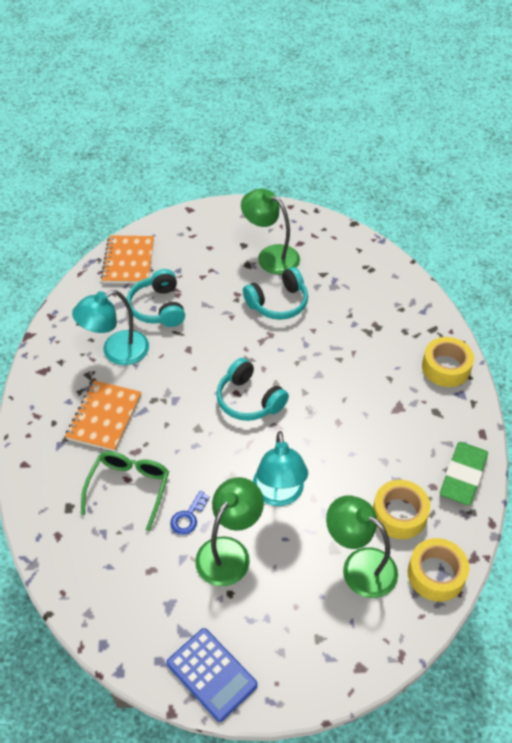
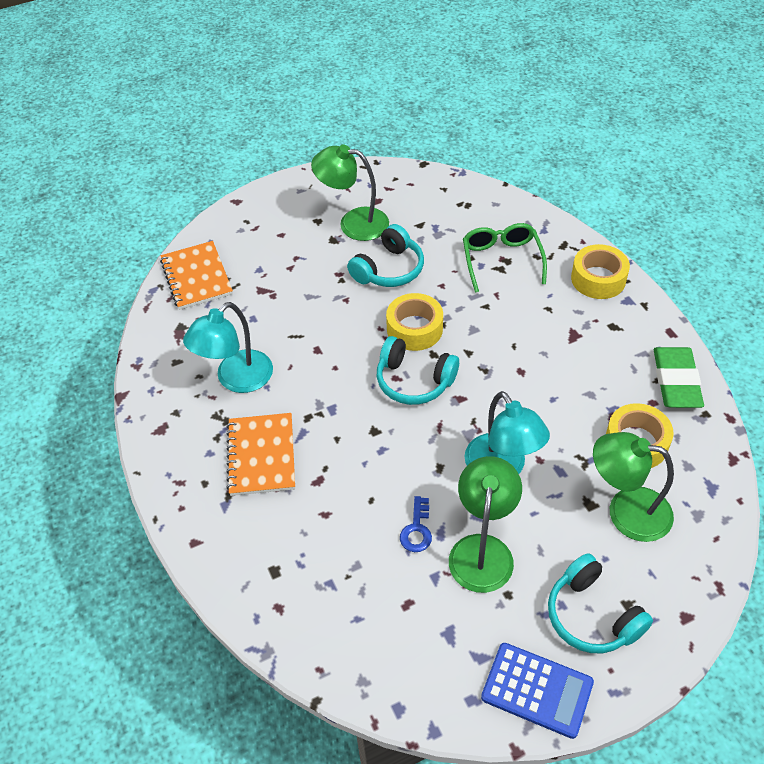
camera: 20 degrees left, 0 degrees up
(129, 488) = (333, 523): green glasses -> green glasses (501, 260)
(158, 307) = (258, 316): turquoise headphones -> turquoise headphones (592, 615)
(436, 574) = (706, 490): yellow tape -> yellow tape (414, 329)

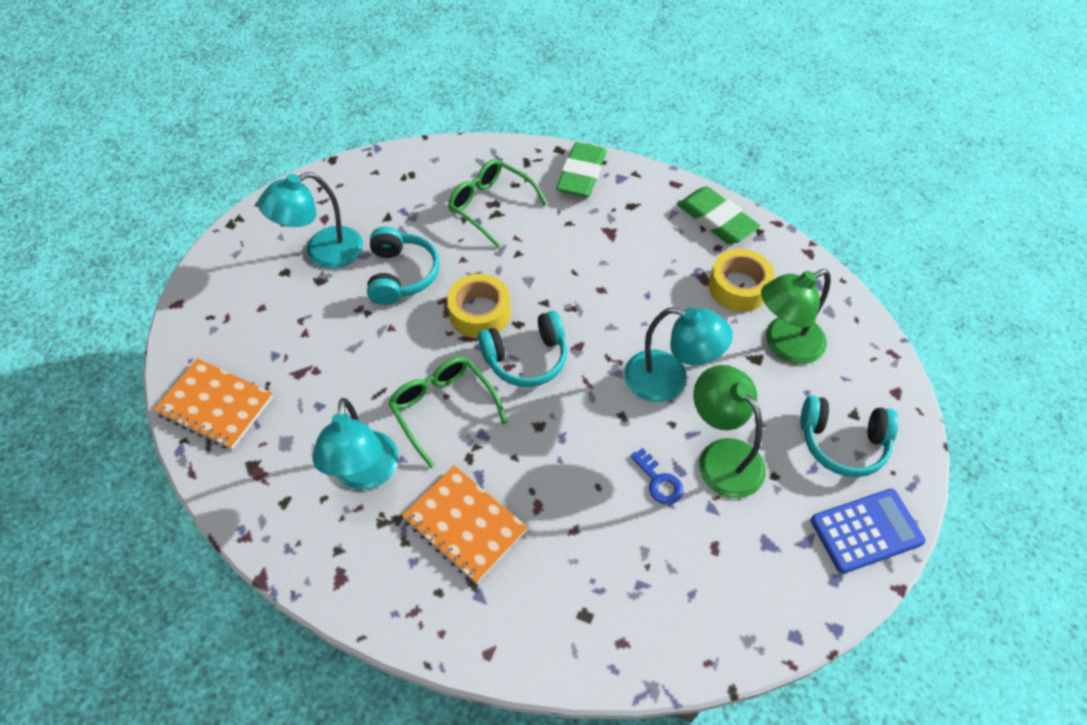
camera: 45 degrees left, 5 degrees up
(324, 374) = (443, 408): none -> green glasses
(353, 223) = (323, 252): green lamp -> turquoise lamp
(598, 279) = (581, 174): yellow tape -> green eraser

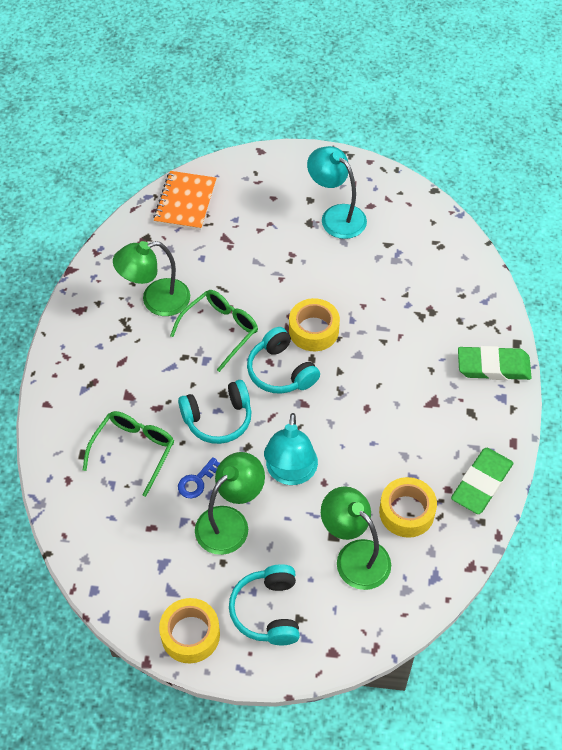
camera: 75 degrees right, 0 degrees up
(365, 474) = (156, 300): turquoise lamp -> green lamp
(401, 275) = (333, 270): turquoise headphones -> turquoise headphones (218, 419)
(465, 525) = (132, 368): orange notebook -> none
(490, 205) = (428, 309): green glasses -> green glasses (134, 450)
(866, 531) = (190, 634): blue calculator -> yellow tape

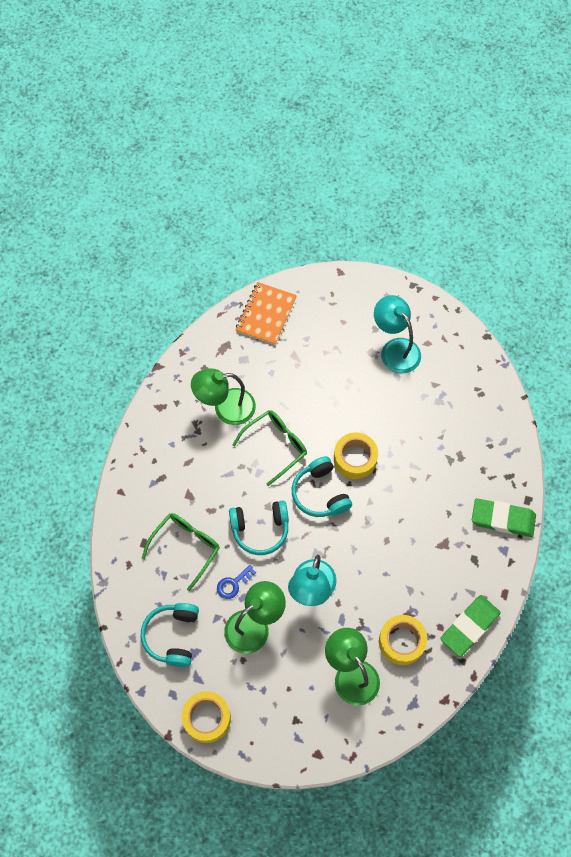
camera: 10 degrees right, 10 degrees up
(268, 611) = (272, 709): turquoise headphones -> turquoise headphones (173, 636)

